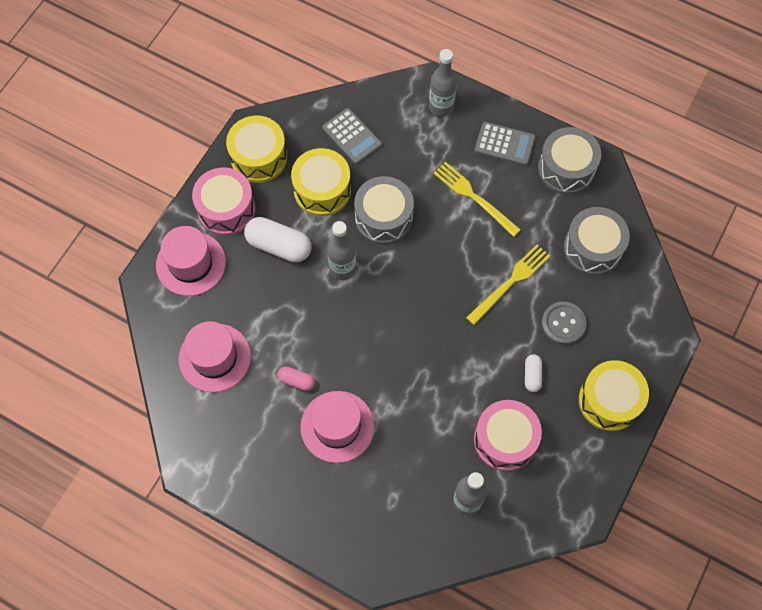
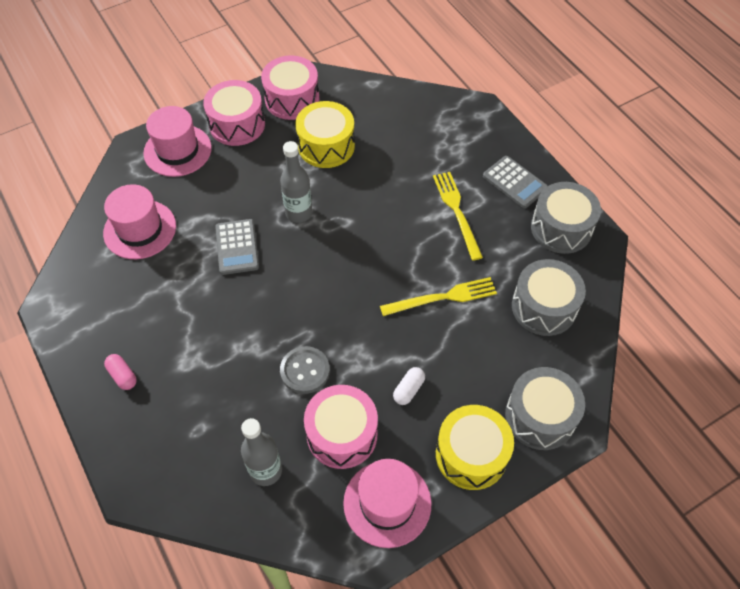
camera: 30 degrees right, 10 degrees down
(259, 157) = (292, 99): yellow drum -> pink drum
(279, 246) = (258, 170): white capsule -> none
(296, 381) = (192, 282): pink capsule -> pink capsule (122, 376)
(337, 426) = (197, 338): pink hat -> pink hat (387, 503)
(352, 136) = (381, 118): grey calculator -> grey calculator (237, 247)
(383, 218) = (363, 191): grey drum -> grey drum (540, 416)
(441, 107) = (475, 129): grey bottle -> none
(563, 323) = (471, 359): grey button -> grey button (305, 371)

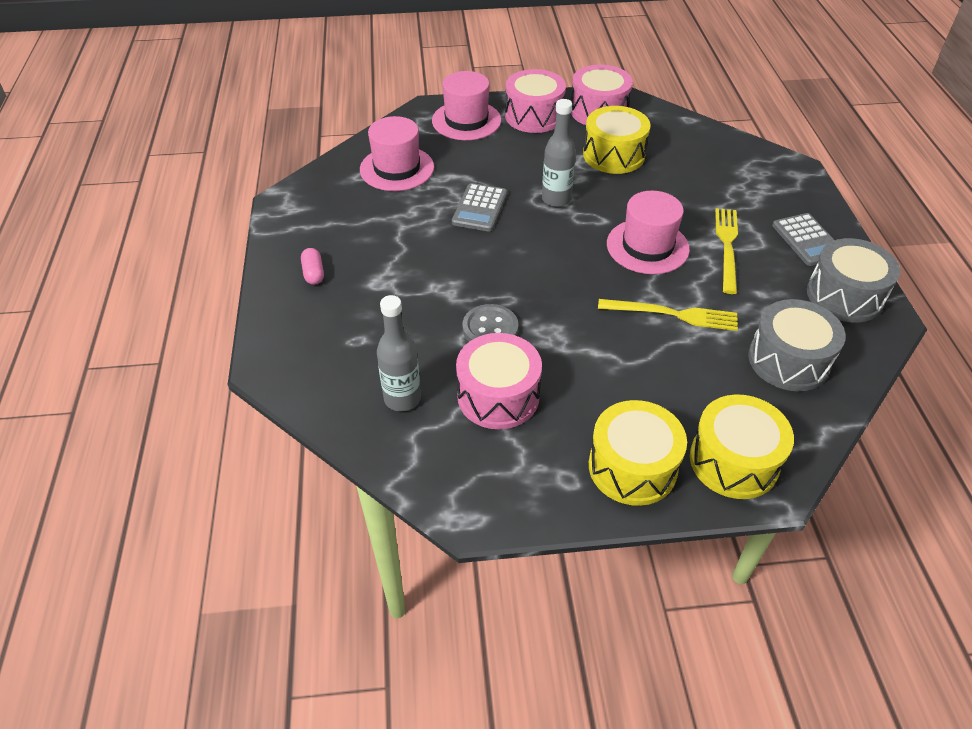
camera: 25 degrees right, 10 degrees down
(387, 503) = (513, 476): pink hat -> pink hat (647, 246)
(408, 389) = (592, 382): white capsule -> none
(540, 416) = (734, 461): grey drum -> yellow drum

